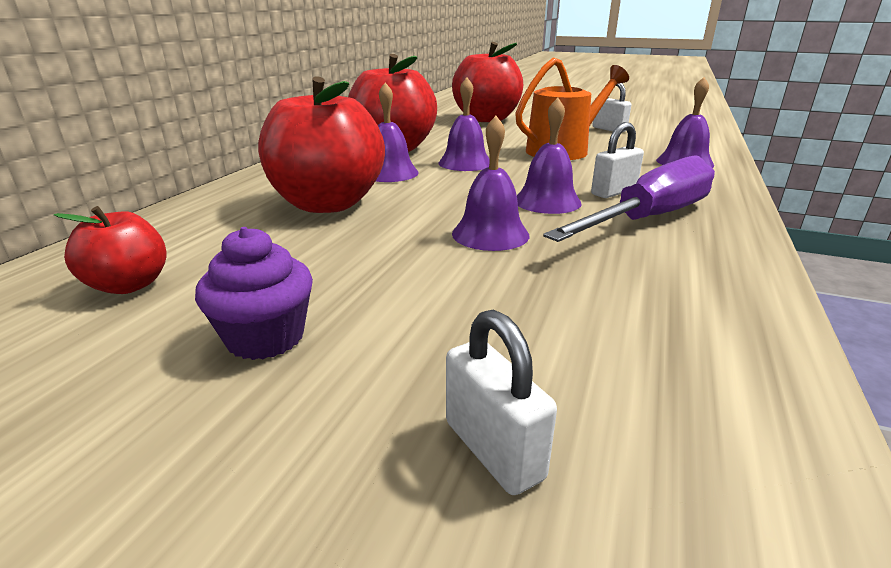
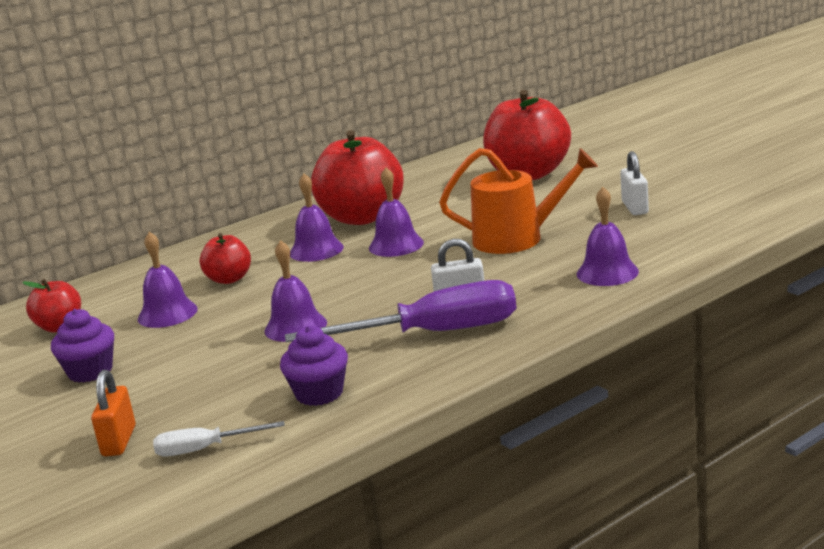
camera: 35 degrees right, 5 degrees down
(328, 204) = (229, 279): red apple -> red apple, size x0.50
(493, 449) = (119, 441): white padlock -> orange padlock
(547, 201) = (387, 302): purple bell -> purple bell (167, 314)
(661, 296) = (319, 393): none -> purple cupcake
(667, 418) = (205, 449): none -> white screwdriver

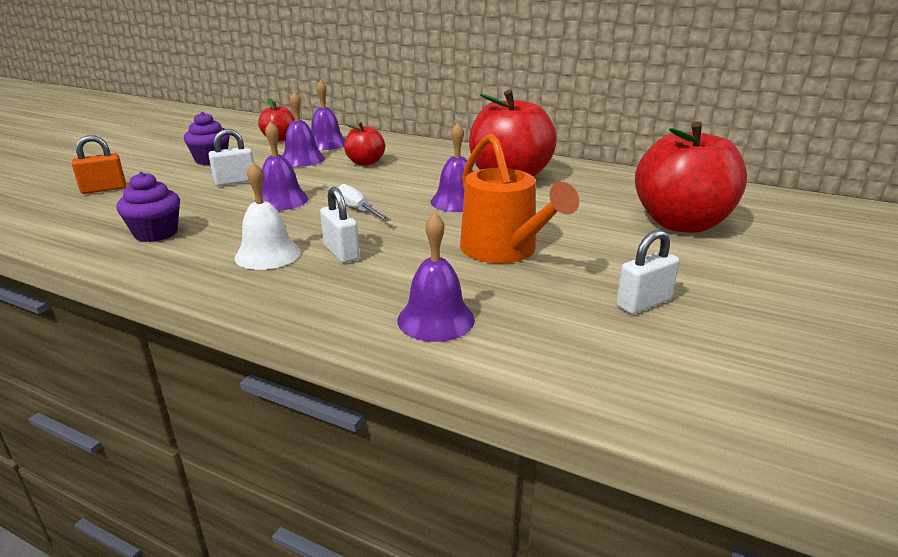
camera: 60 degrees right, 5 degrees up
(200, 353) = (235, 181): none -> white padlock
(205, 449) = (78, 215): white screwdriver -> white screwdriver (358, 209)
(316, 250) = (431, 176): purple bell -> purple bell (326, 143)
(433, 333) = (267, 254): purple screwdriver -> white bell

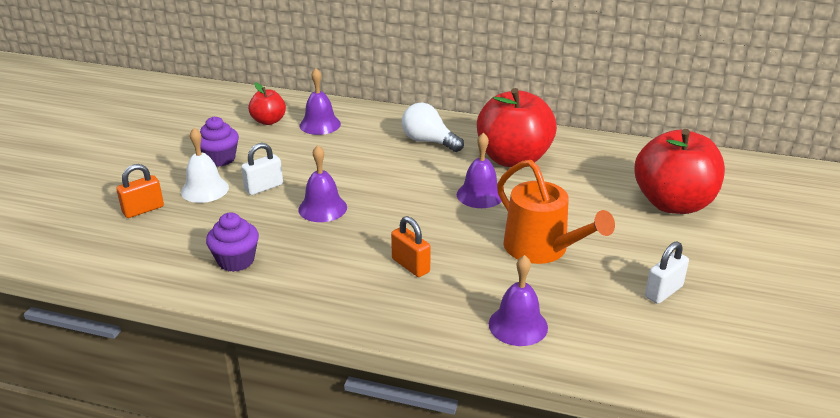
camera: 10 degrees left, 5 degrees up
(267, 254) = (350, 274): white bell -> white bell (205, 189)
(302, 159) = (309, 150): purple bell -> none
(341, 252) = (410, 265): white padlock -> orange padlock
(358, 209) = (398, 213): white screwdriver -> none
(365, 162) = (372, 149): red apple -> none
(426, 160) = (428, 141): none -> white light bulb

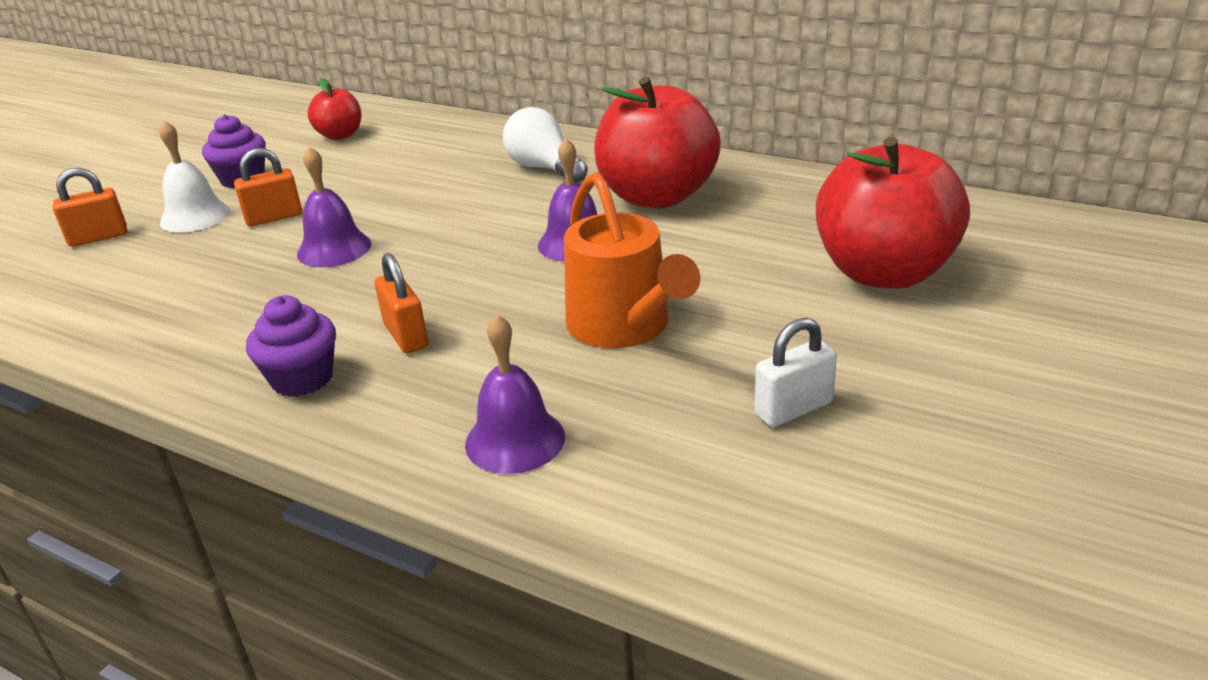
camera: 15 degrees right, 0 degrees up
(236, 261) = (166, 311): purple cupcake -> purple cupcake (302, 379)
(264, 187) = (274, 217): white padlock -> orange padlock
(320, 124) = (406, 141): purple bell -> none

